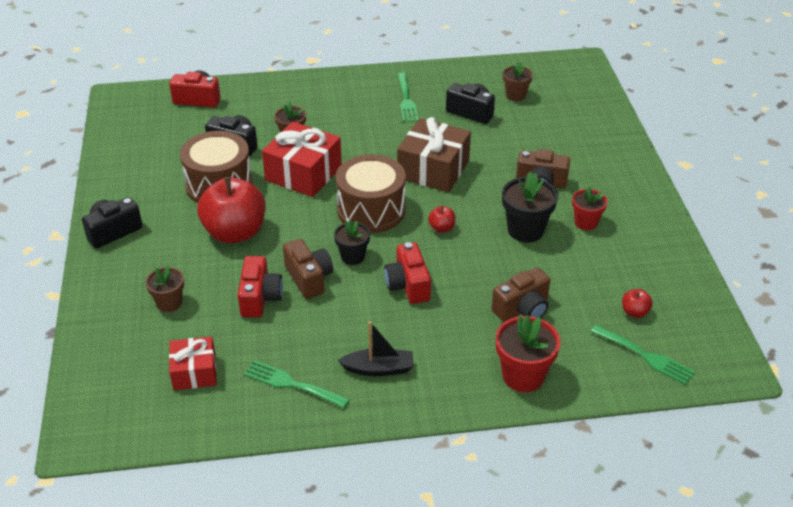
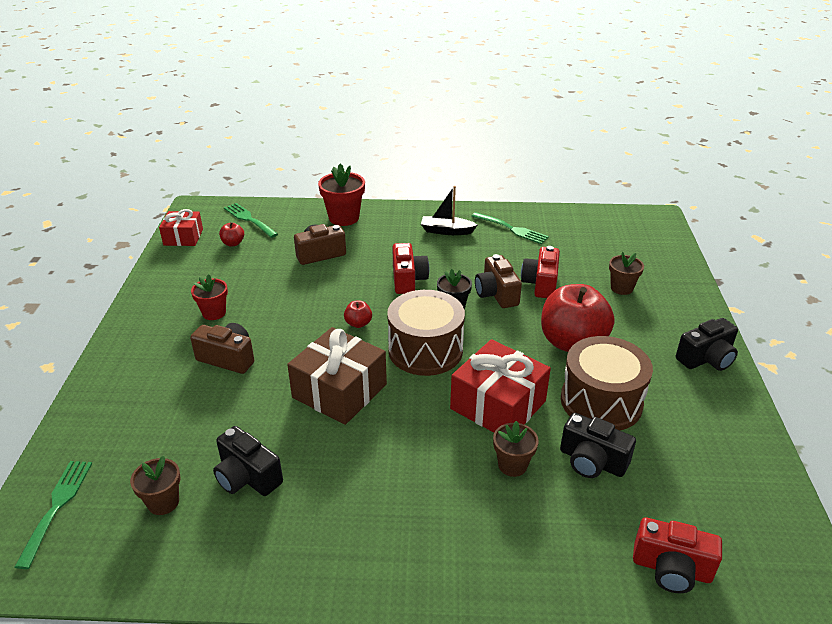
camera: 170 degrees left, 5 degrees down
(194, 372) = (586, 242): red gift -> red gift (183, 237)
(406, 100) = (331, 516): green fork -> green fork (57, 506)
(525, 230) = (277, 312): black flower pot -> none

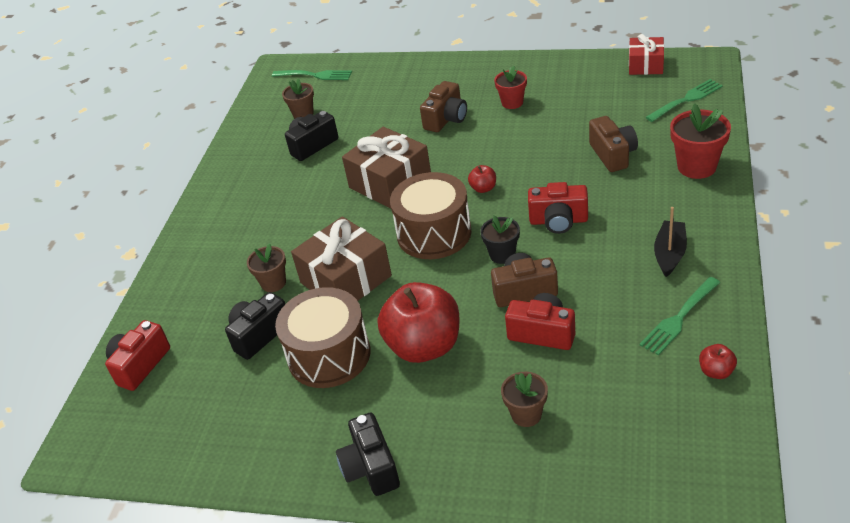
camera: 105 degrees right, 5 degrees up
(233, 243) = (634, 96): red apple -> red apple (716, 371)
(498, 405) = (346, 279): red gift -> brown gift

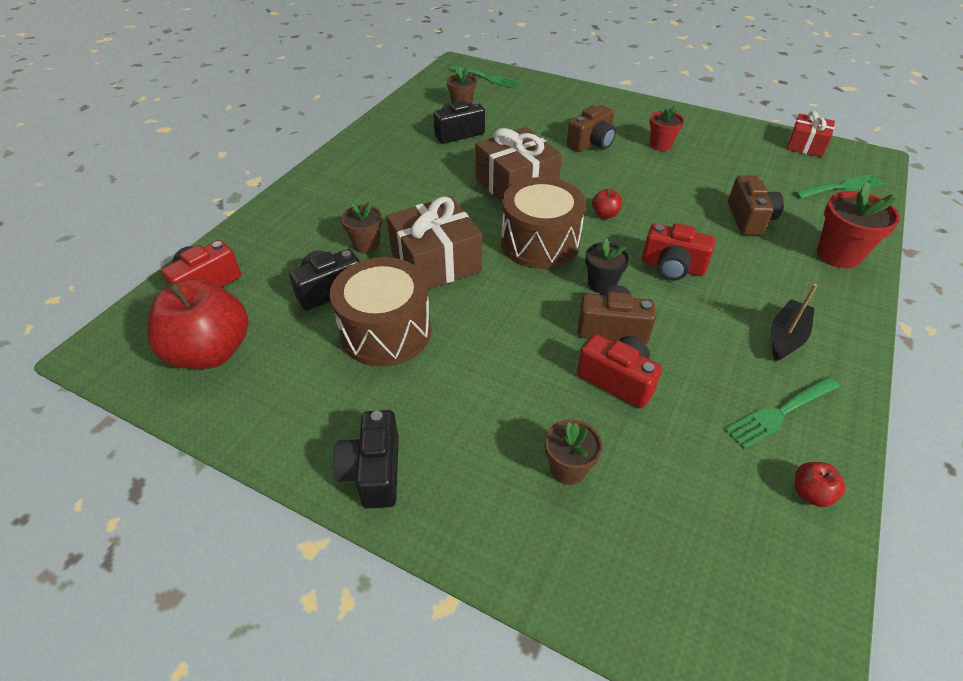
camera: 10 degrees right, 5 degrees up
(424, 346) = (485, 353): red apple -> red apple (211, 352)

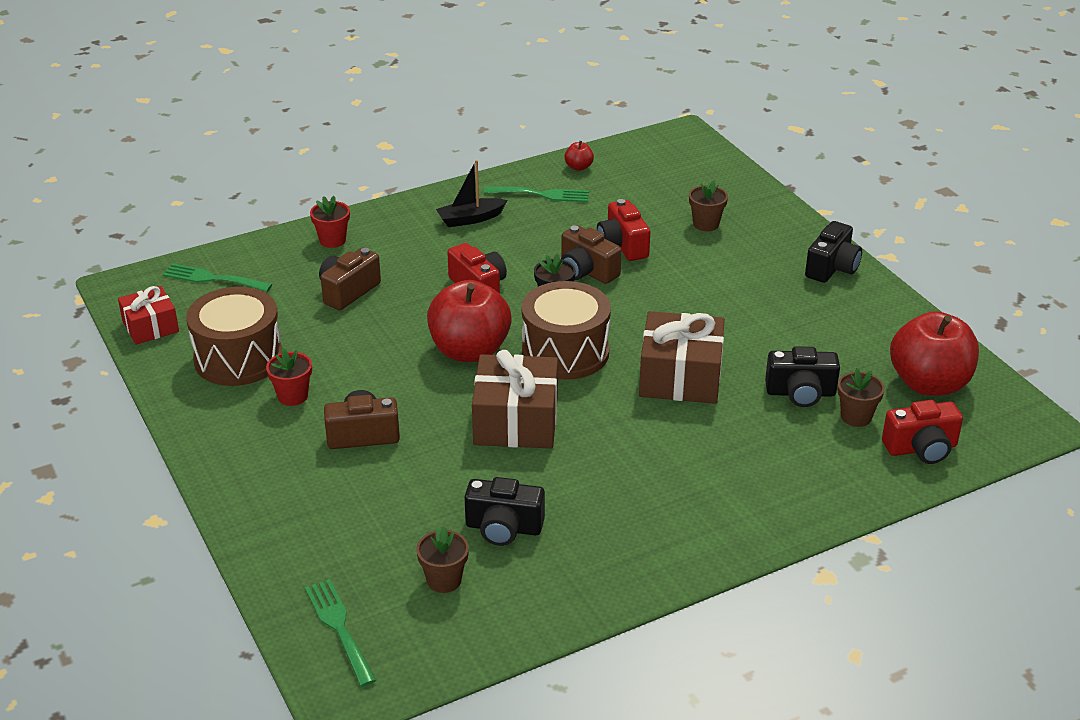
camera: 145 degrees left, 10 degrees down
(366, 244) = (736, 422): brown flower pot -> brown flower pot (856, 417)
(386, 331) = (769, 340): brown drum -> brown drum (238, 358)
(605, 214) = (469, 351): red apple -> red apple, size x2.42
(838, 255) = (332, 240): red flower pot -> red flower pot, size x0.64

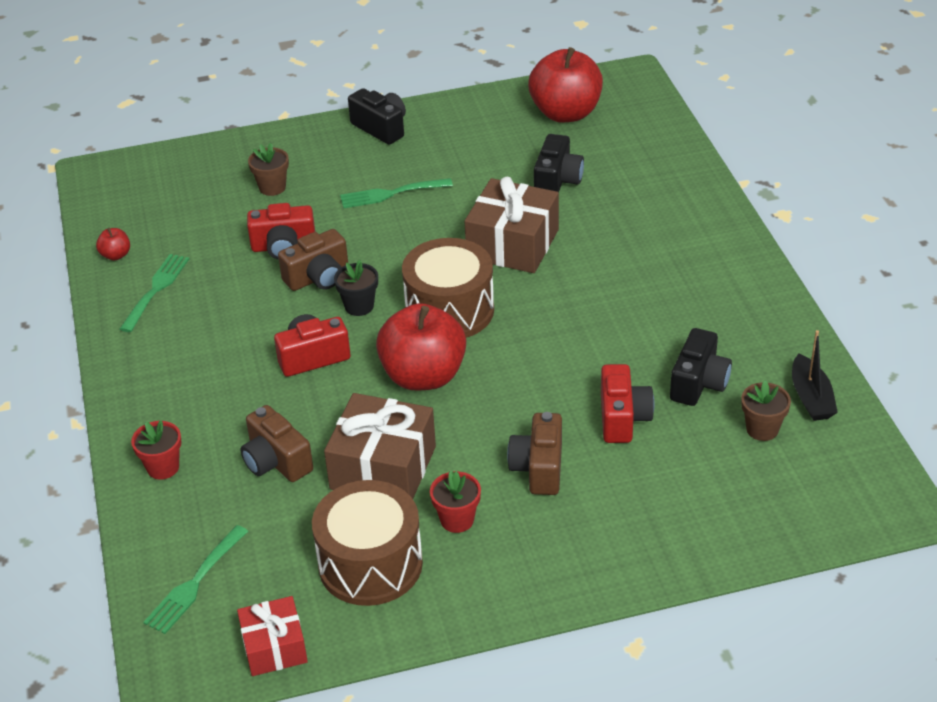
camera: 75 degrees left, 5 degrees up
(339, 628) = (816, 505): green fork -> green fork (391, 194)
(470, 219) = (176, 349): black boat -> black boat (811, 397)
(516, 421) = (547, 357): brown gift -> brown gift (383, 467)
(856, 417) = (598, 158): brown flower pot -> none
(921, 448) = (646, 135): red camera -> red camera (623, 418)

